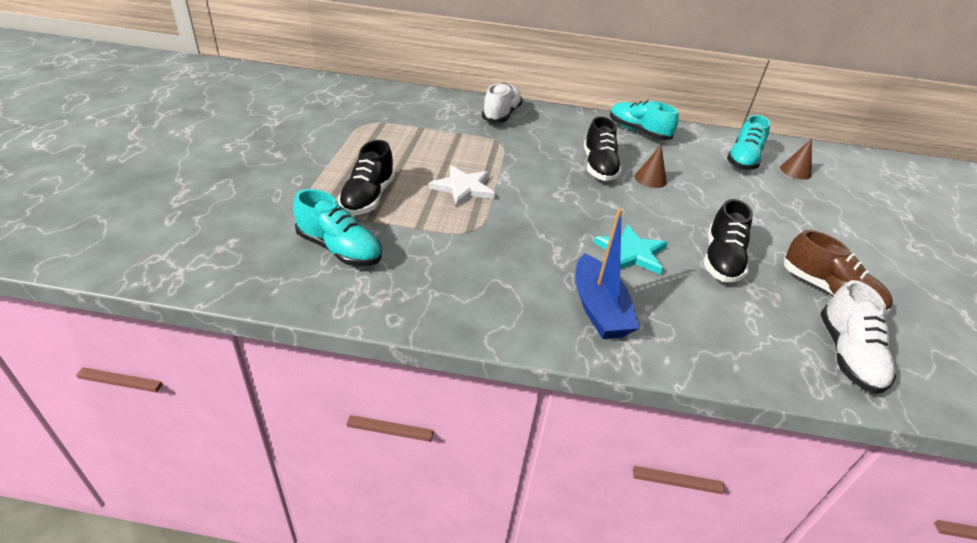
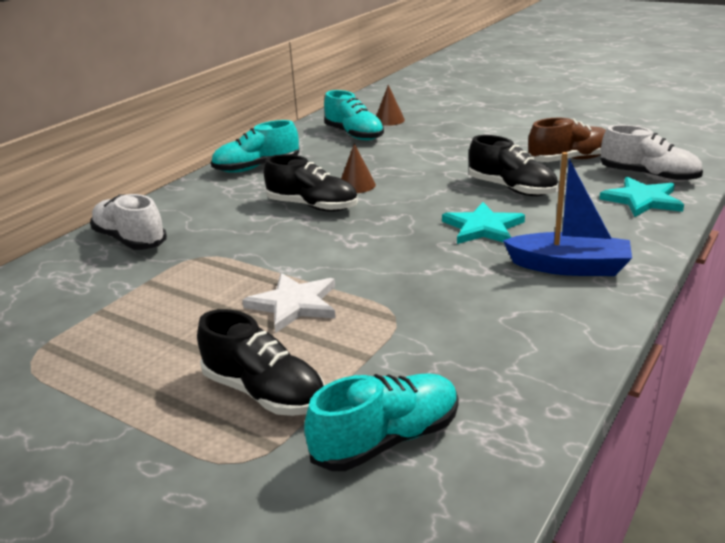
camera: 60 degrees left, 10 degrees down
(780, 352) = (642, 200): none -> turquoise star

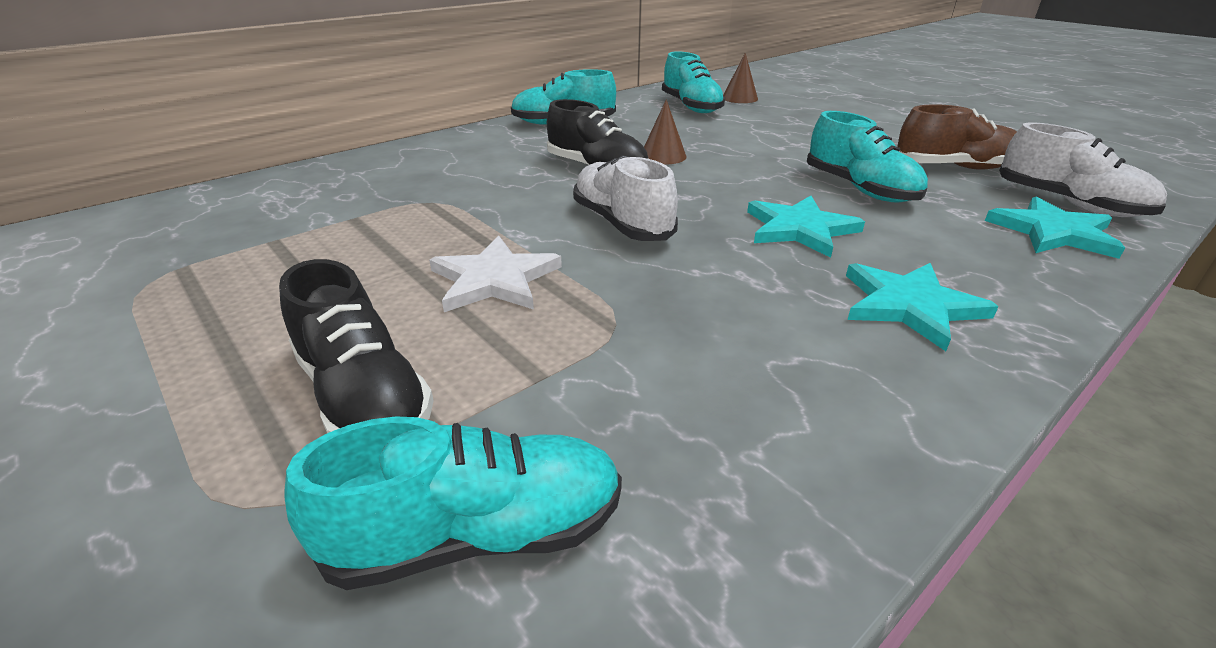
camera: 15 degrees right, 5 degrees up
(130, 240) = (375, 172): white shoe -> white shoe (622, 224)
(511, 189) = (859, 189): black shoe -> turquoise shoe
(569, 267) = (910, 306): blue boat -> turquoise star

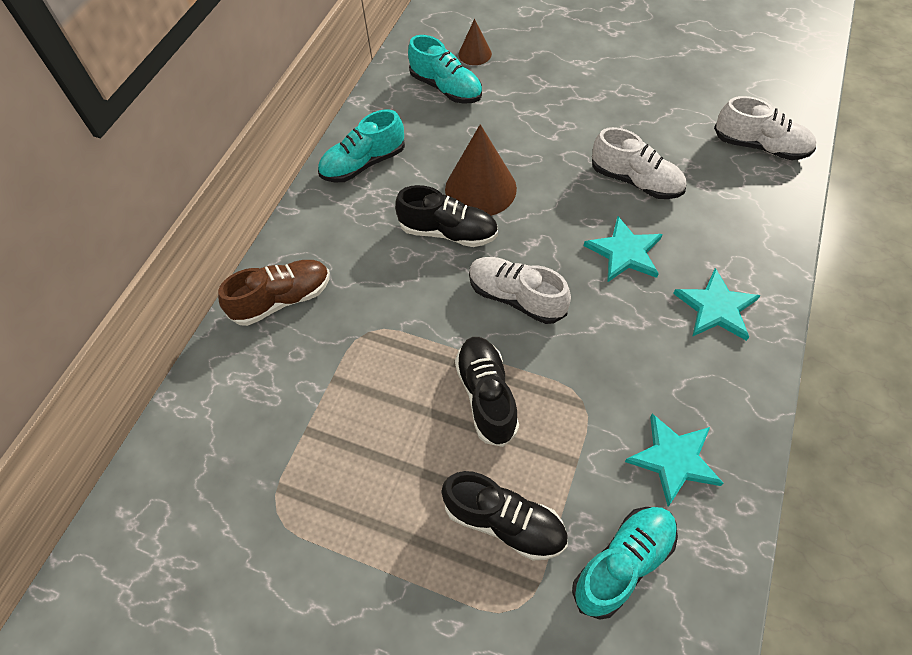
camera: 25 degrees left, 25 degrees up
(494, 279) = (486, 396): white star -> black shoe
(663, 156) = (480, 189): brown cone -> brown cone, size x1.87
(859, 189) = (635, 181): turquoise shoe -> white shoe
(954, 167) = (680, 121): brown shoe -> brown shoe (282, 300)
(1053, 232) = (761, 189): turquoise star -> turquoise star (673, 459)

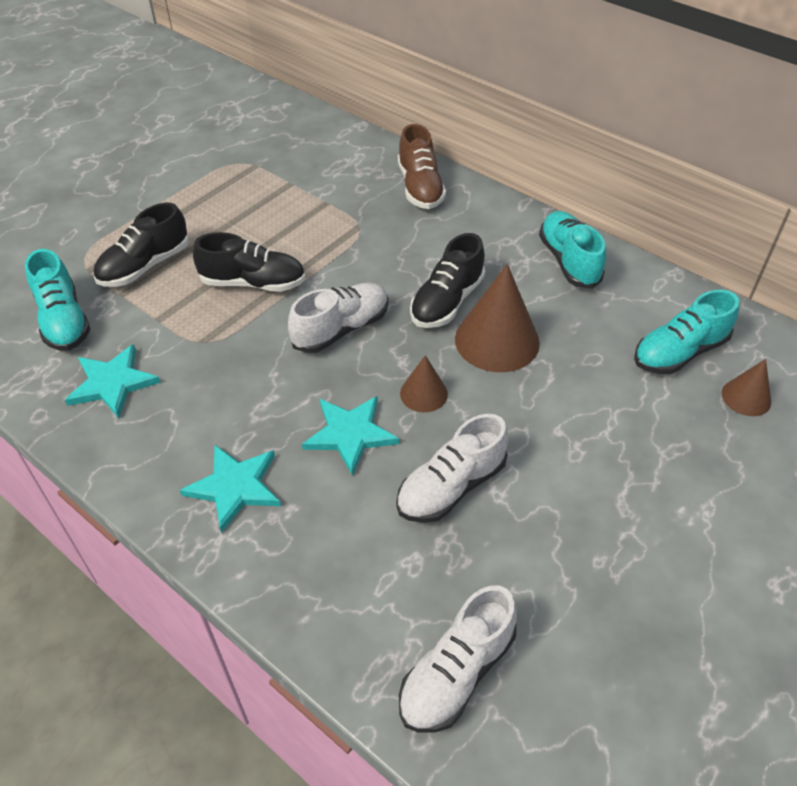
camera: 105 degrees right, 10 degrees down
(560, 219) = (423, 393): none -> brown cone

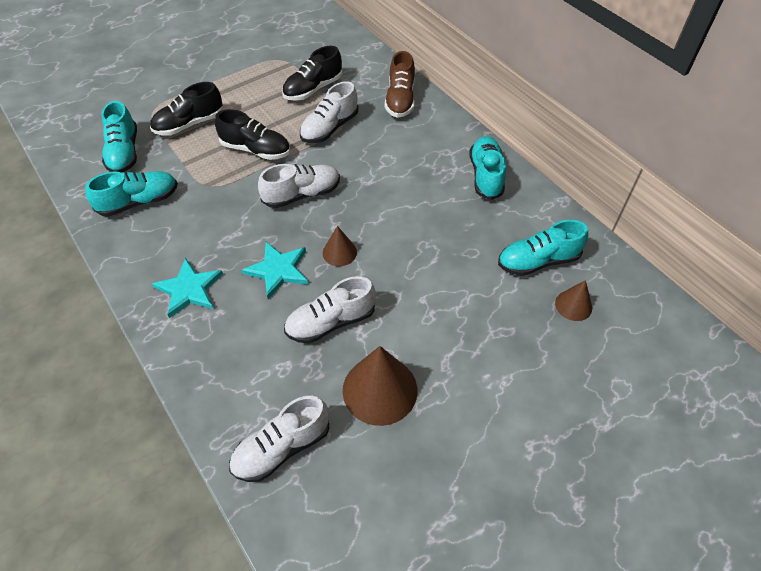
camera: 15 degrees right, 5 degrees up
(113, 383) = (139, 202): turquoise star -> turquoise shoe
(342, 238) = (329, 128): none -> white shoe
(447, 301) = (383, 189): black shoe -> black shoe (313, 89)
(497, 340) = (407, 225): brown cone -> brown cone (380, 390)

